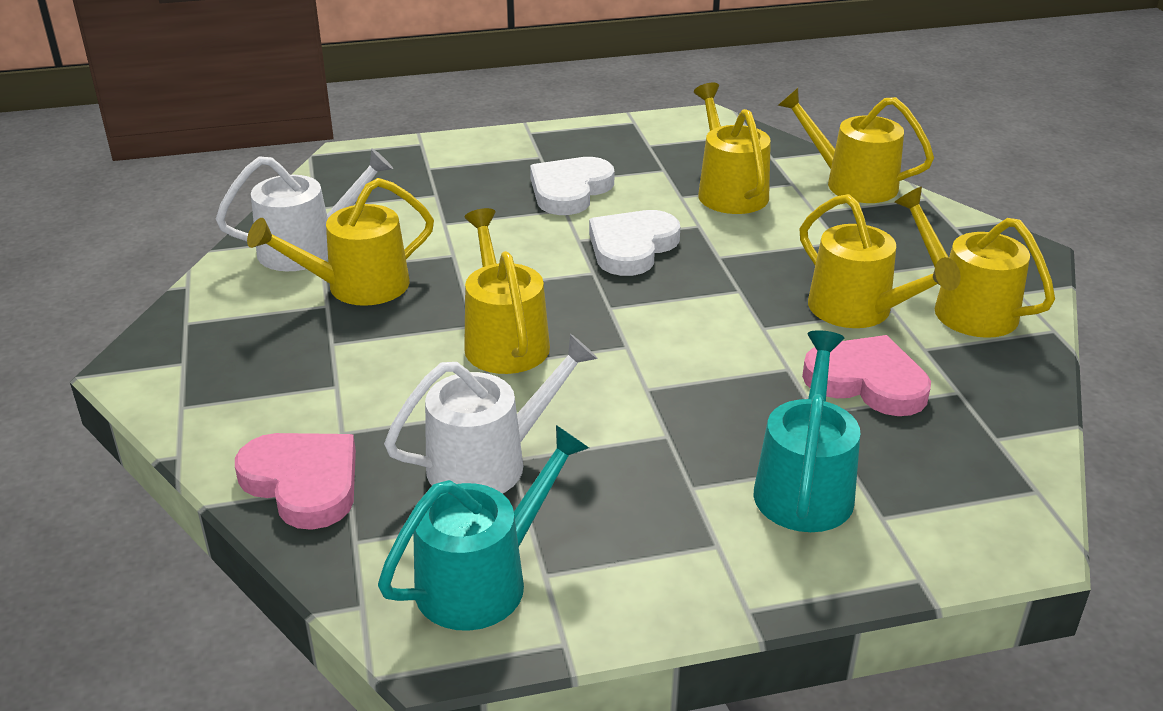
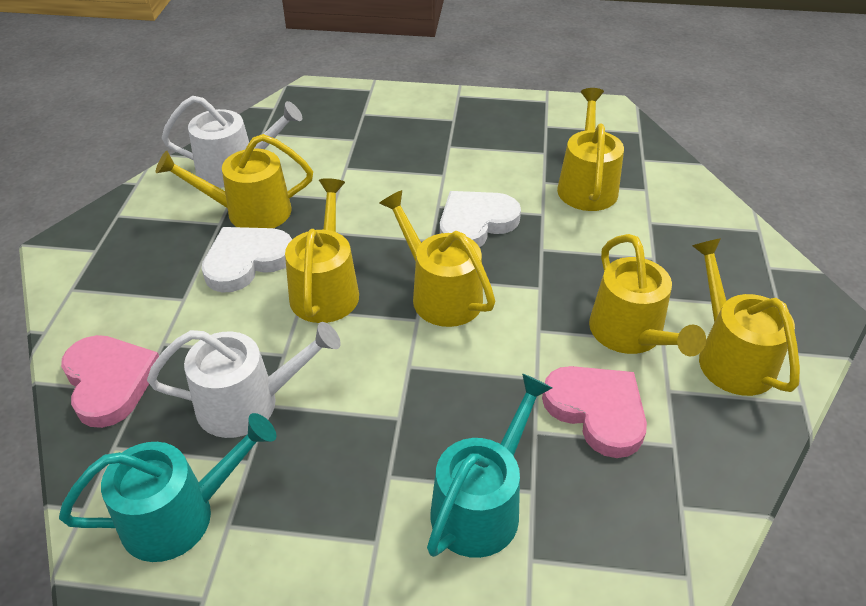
camera: 20 degrees right, 10 degrees up
(570, 190) = (458, 157): white heart -> white heart (246, 261)
(852, 183) = (699, 200): yellow watering can -> yellow watering can (440, 294)

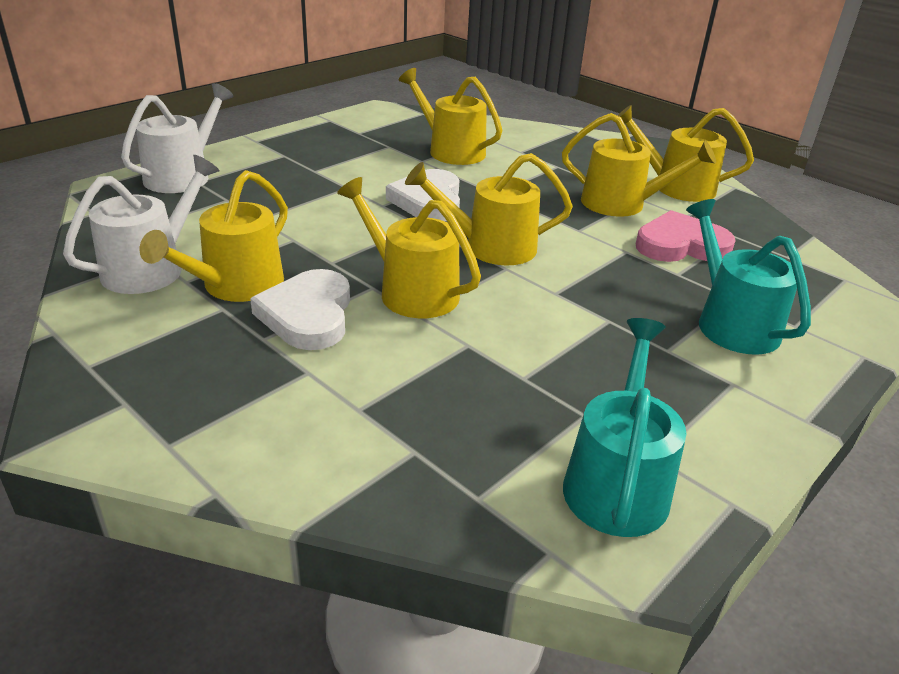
camera: 55 degrees left, 10 degrees down
(110, 382) = (373, 467): pink heart -> none
(248, 403) = (510, 387): white watering can -> white watering can (183, 176)

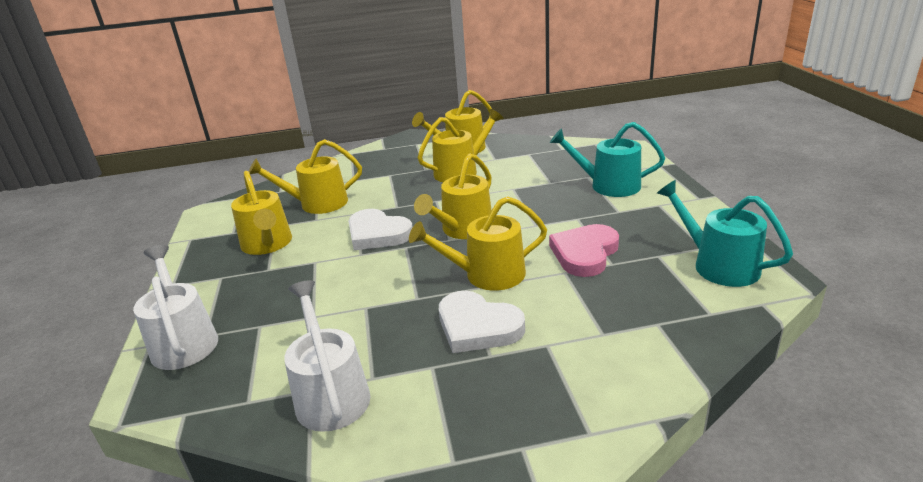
camera: 50 degrees left, 5 degrees down
(236, 286) = (405, 352): yellow watering can -> yellow watering can (267, 244)
(680, 245) = (523, 171): pink heart -> pink heart (584, 253)

